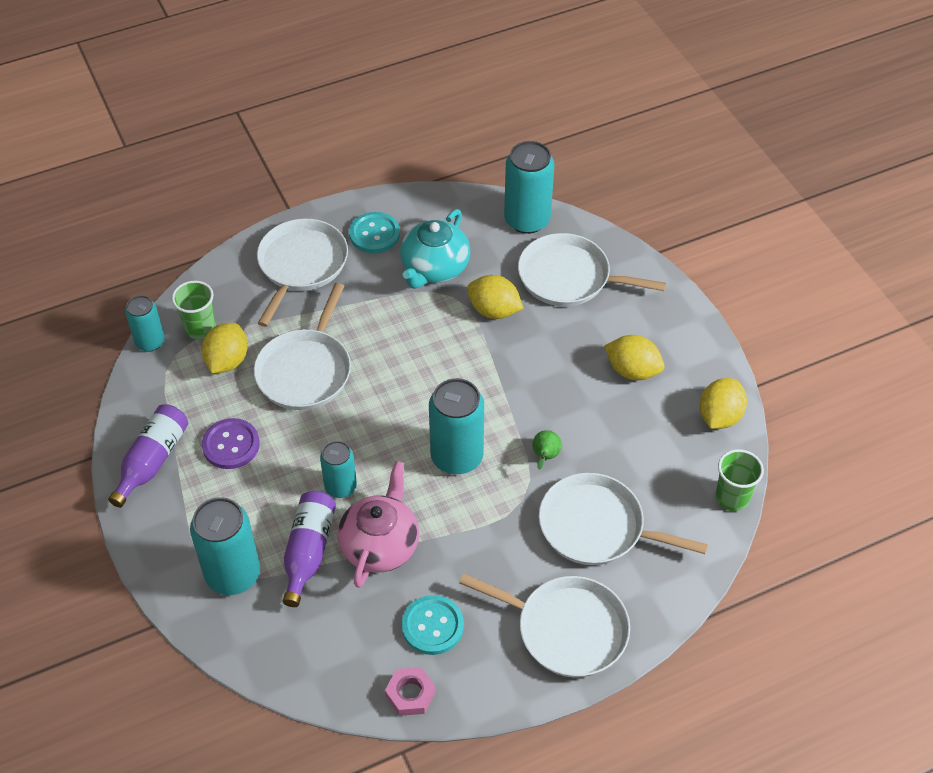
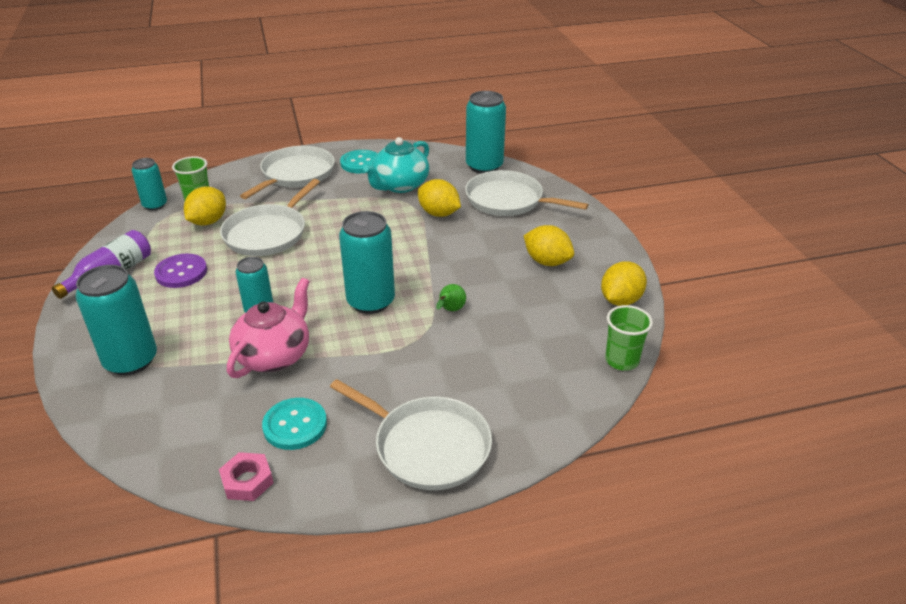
camera: 10 degrees right, 15 degrees down
(308, 551) = (207, 352): purple bottle -> none
(597, 527) = (483, 367): white pan -> none

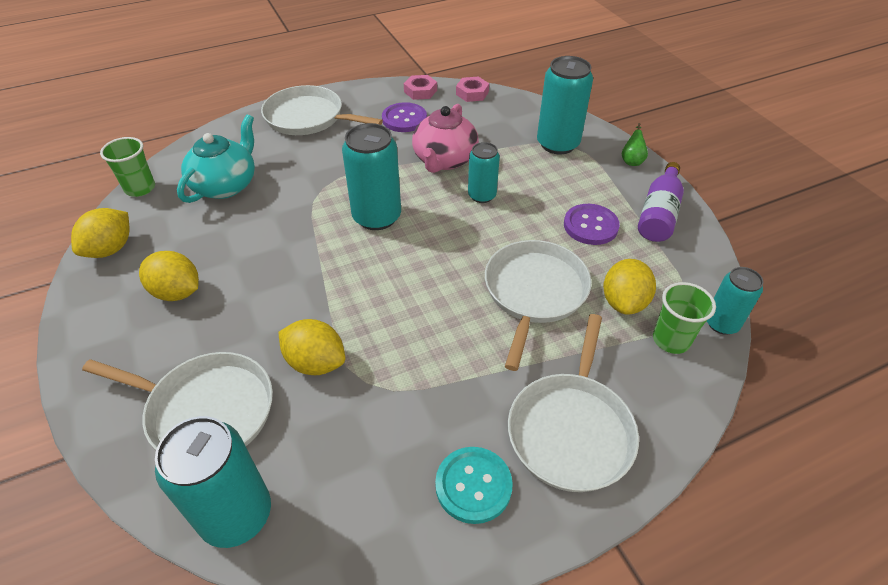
camera: 170 degrees right, 10 degrees up
(172, 465) = (472, 93): none -> pink nut
(295, 425) = (404, 119): turquoise button -> purple button
(400, 185) = (386, 425): turquoise teapot -> turquoise teapot (226, 185)
(450, 310) = (294, 217): green pear -> green pear (632, 160)

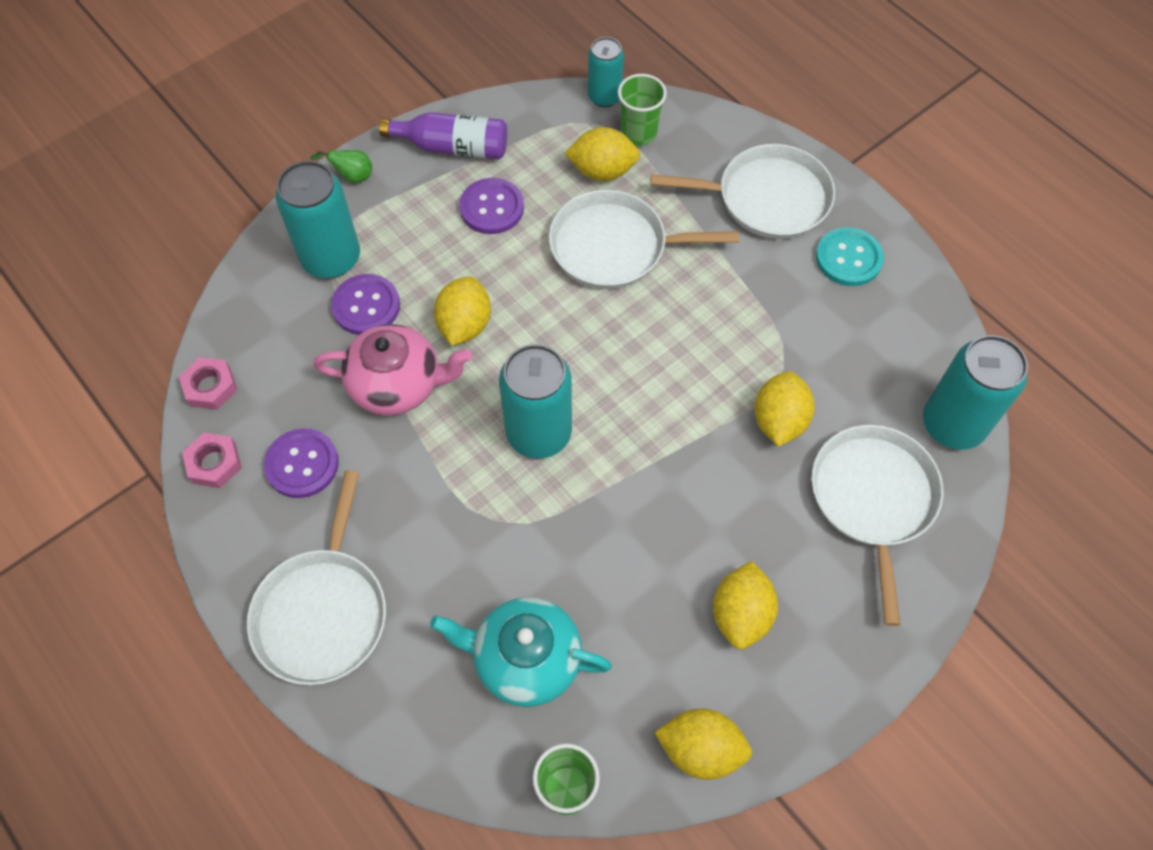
camera: 105 degrees left, 15 degrees up
(482, 195) = (464, 325): turquoise can -> yellow lemon
(512, 154) = (366, 306): none -> purple button

